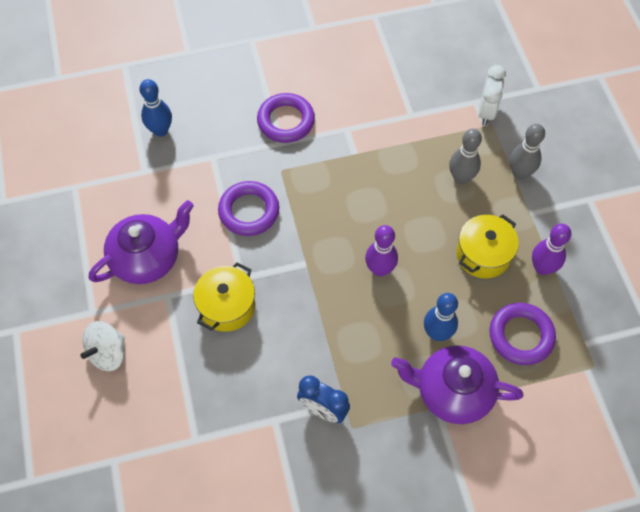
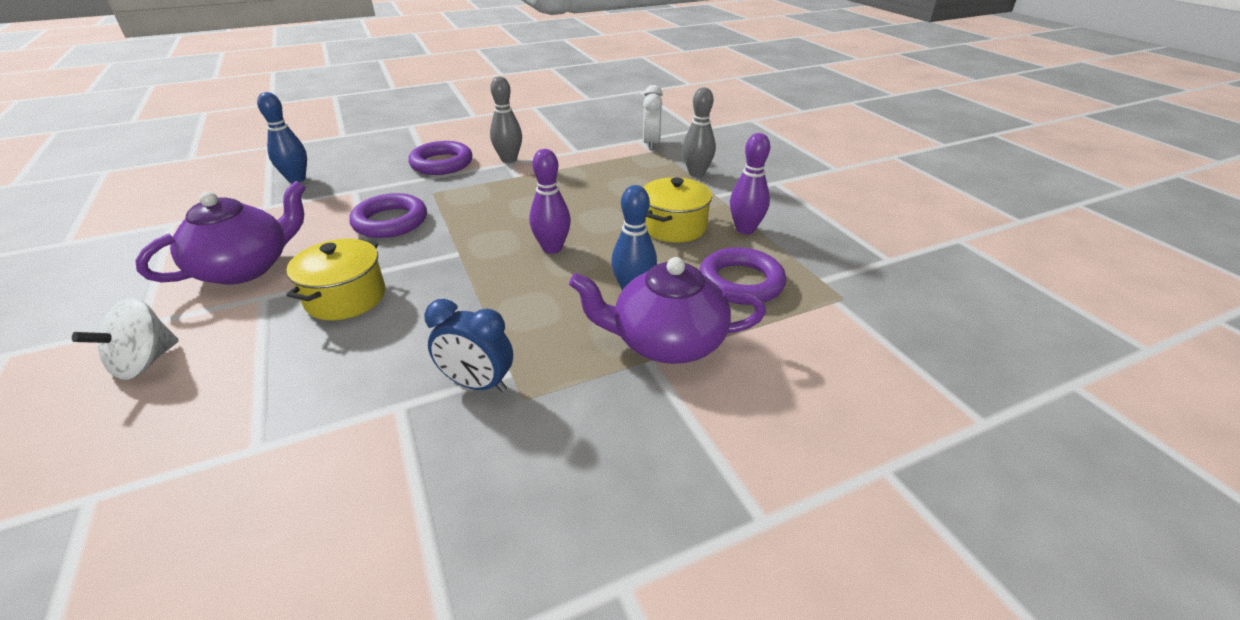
camera: 10 degrees left, 25 degrees down
(461, 178) = (635, 181): grey bowling pin -> grey bowling pin (509, 160)

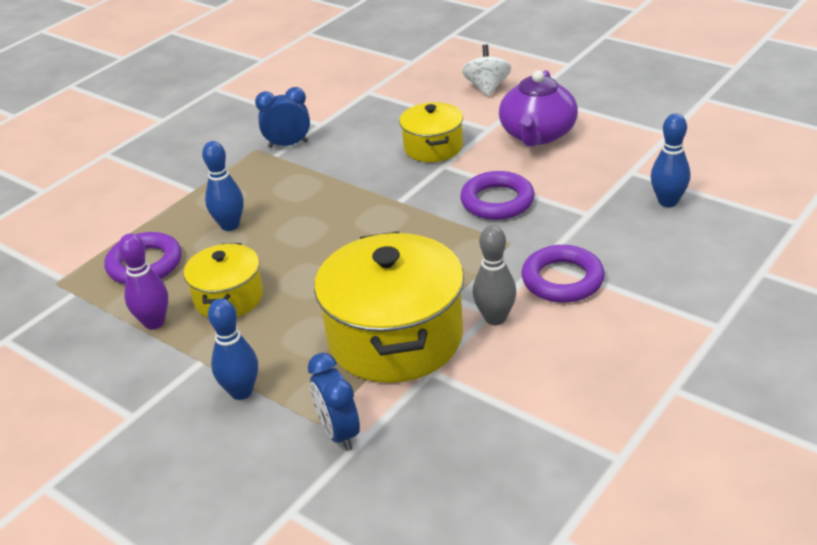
camera: 155 degrees right, 0 degrees up
(552, 248) = (325, 233): purple bowling pin -> none
(578, 169) = (395, 338): none -> yellow pot
(651, 144) = (339, 433): white clock -> blue clock
(666, 342) = (186, 203): purple teapot -> none
(696, 173) = (241, 392): grey bowling pin -> blue bowling pin

